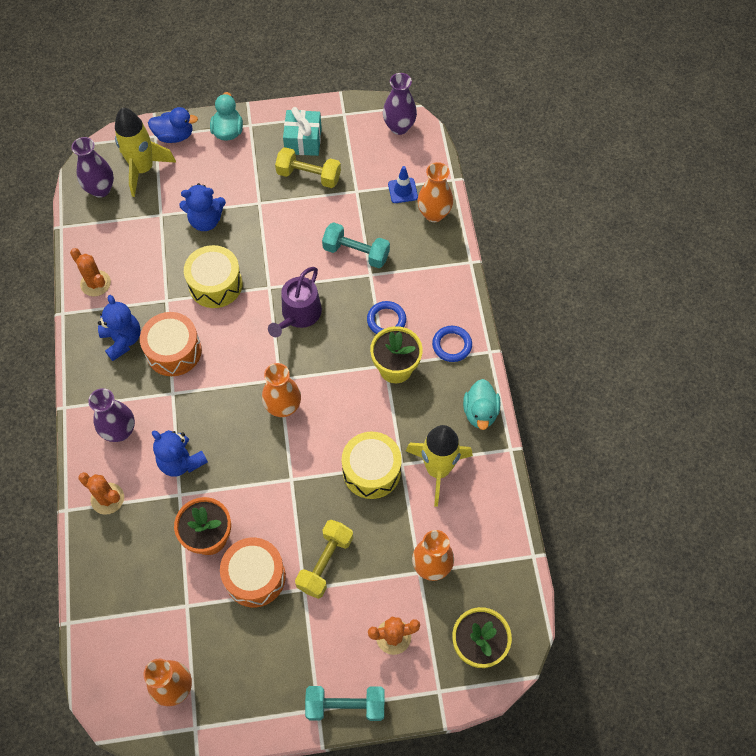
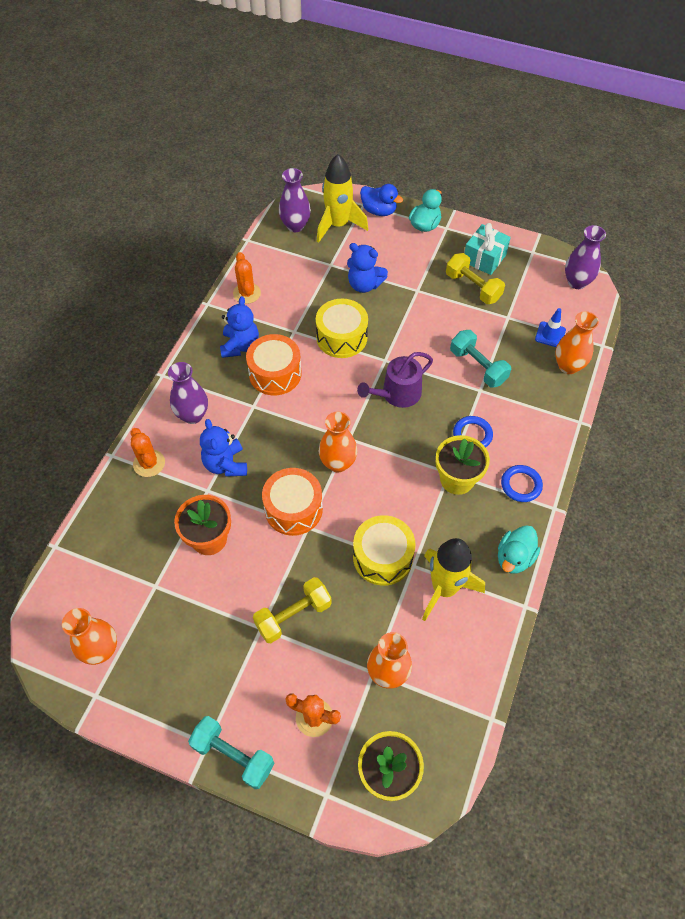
camera: 30 degrees right, 5 degrees down
(255, 577) = (226, 593): orange drum -> orange drum (293, 509)

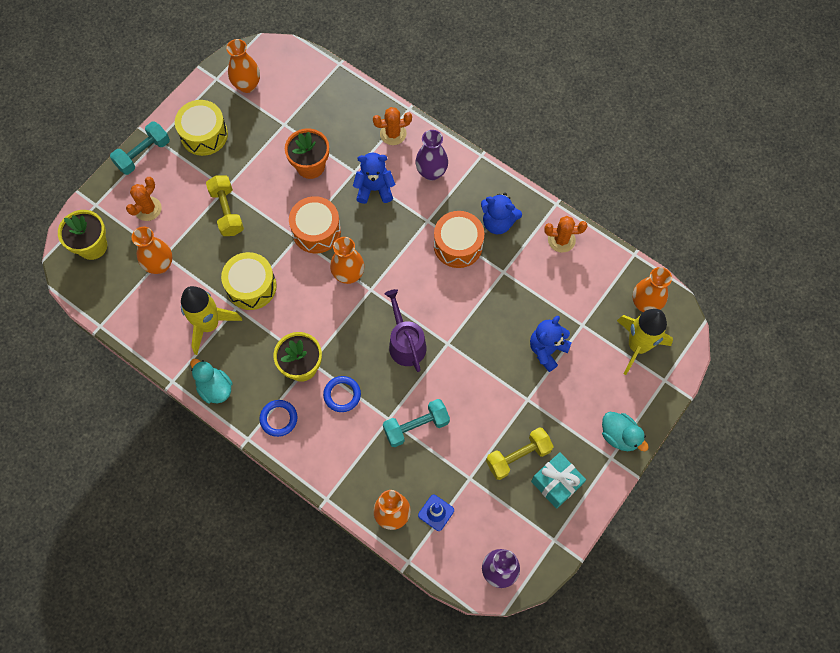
camera: 105 degrees right, 10 degrees up
(295, 226) = (645, 303): purple vase -> orange vase
(341, 337) = (485, 312): yellow drum -> yellow drum (204, 135)
(379, 211) = (651, 393): blue duck -> none

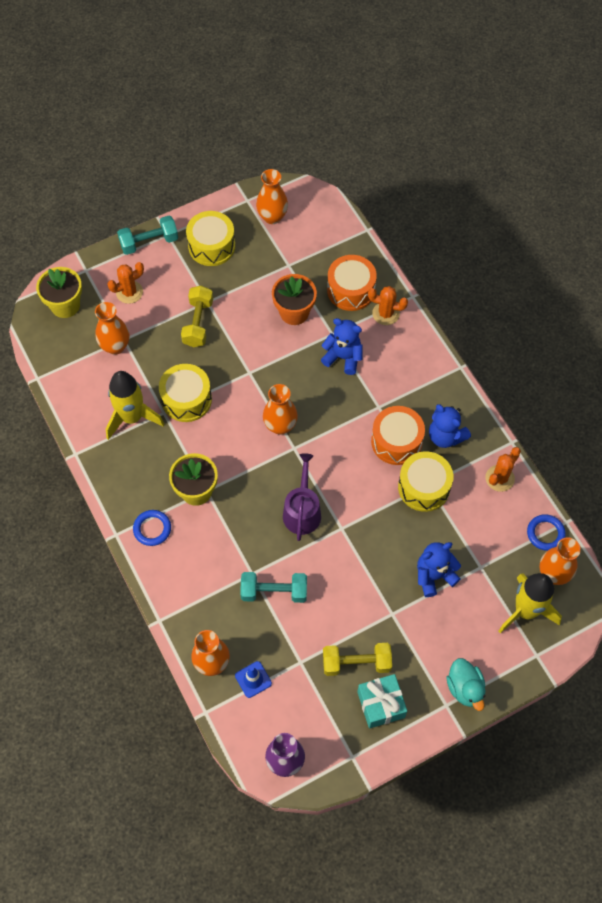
camera: 25 degrees right, 5 degrees down
(215, 388) = (109, 476): turquoise duck -> none
(316, 231) = (270, 374): orange drum -> orange drum (351, 290)
(342, 395) = (220, 532): blue ring -> blue ring (545, 533)
(431, 172) = (404, 364): purple vase -> none
(501, 276) = (424, 487): none -> yellow drum
(561, 240) = (499, 478): orange cactus -> orange cactus turned 75 degrees counterclockwise

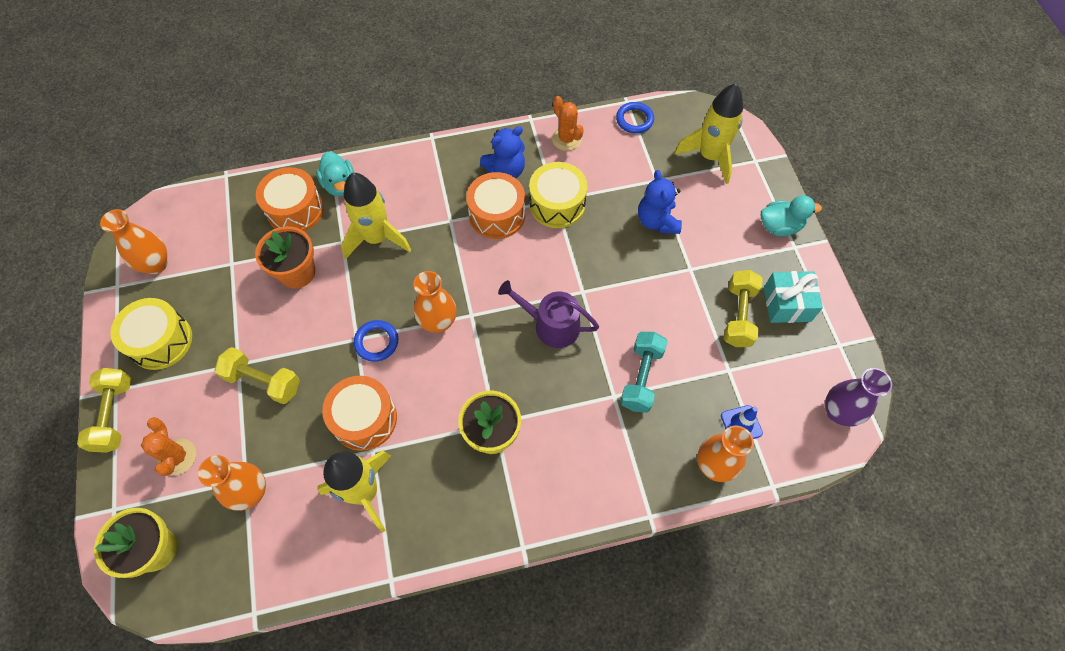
camera: 75 degrees left, 0 degrees up
(149, 242) = (114, 415): turquoise dumbbell -> yellow dumbbell
(152, 529) = (527, 499): blue ring -> blue ring (376, 342)
(186, 399) = (364, 419): yellow drum -> orange drum
(343, 357) = (376, 238): blue teddy bear -> yellow rocket
(386, 313) = (340, 185): orange cactus -> turquoise duck
(553, 574) = (677, 125): orange vase -> none

